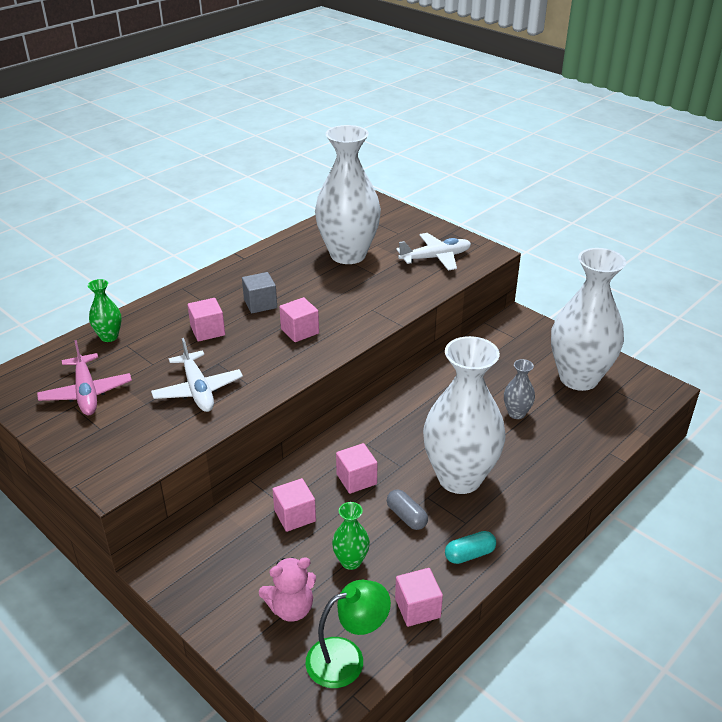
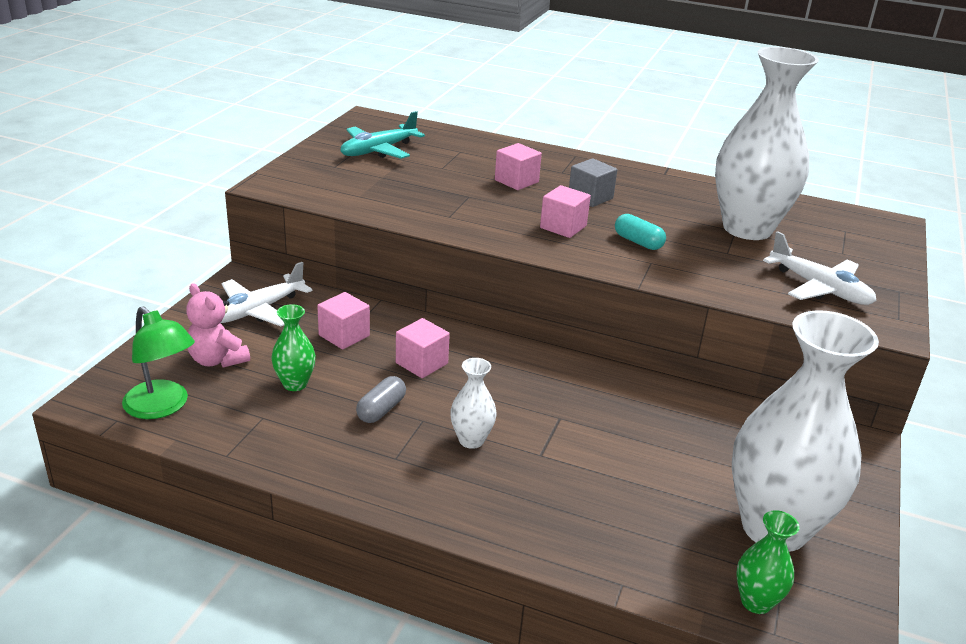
camera: 65 degrees right, 5 degrees down
(86, 393) = (378, 150): pink plane -> turquoise plane
(109, 337) = (465, 142): green vase -> green vase (756, 602)
(198, 390) = (419, 195): white plane -> white plane (258, 311)
(417, 608) = (244, 443): pink cube -> none
(459, 478) = (471, 440): white vase -> white vase, size x0.42
(469, 554) = (342, 469): turquoise capsule -> turquoise capsule (638, 242)
(516, 413) = (635, 472): grey vase -> none

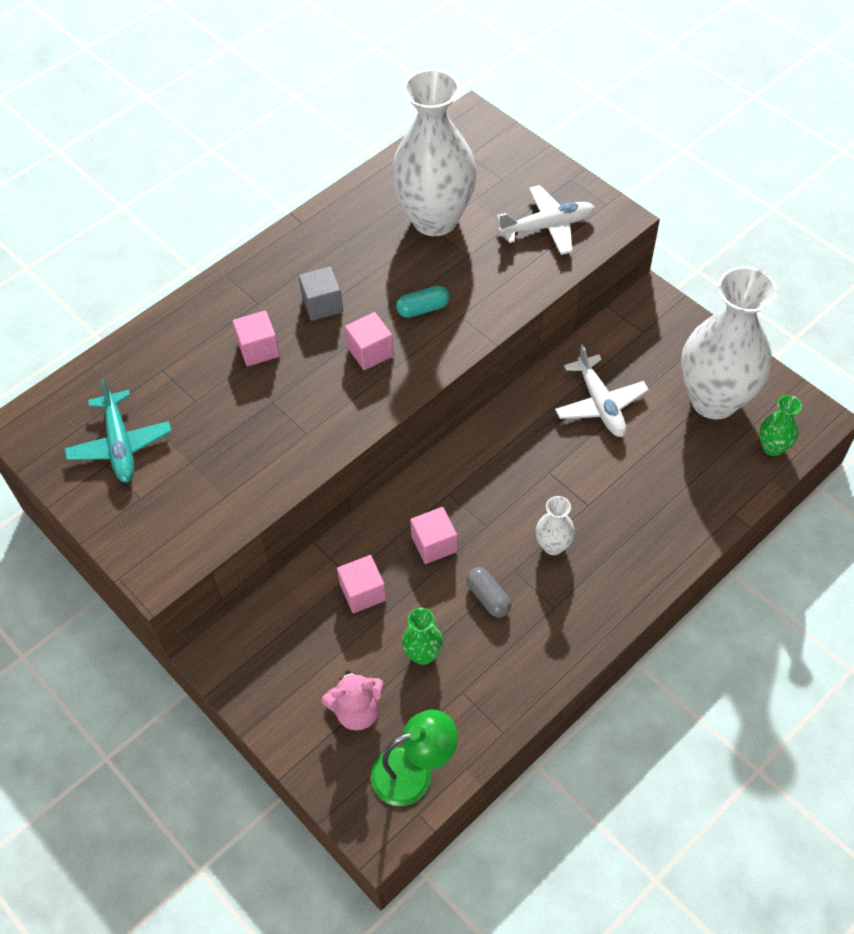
camera: 60 degrees left, 25 degrees up
(258, 311) = (284, 655): white plane -> white plane (600, 404)

